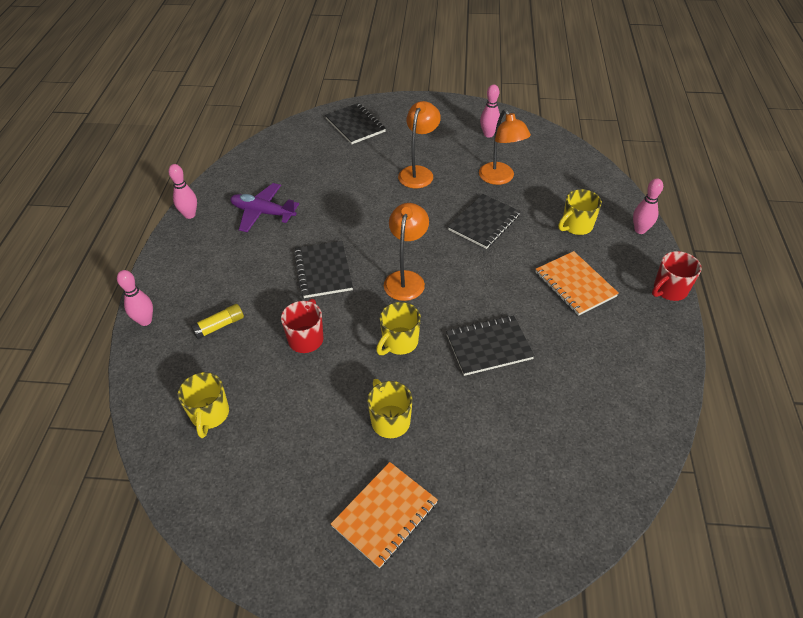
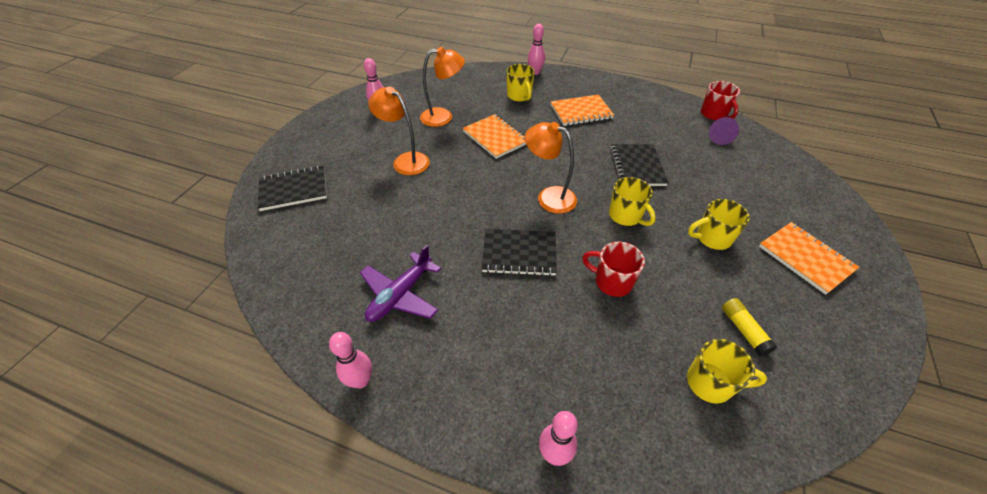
camera: 75 degrees left, 0 degrees up
(219, 326) = (580, 361): yellow glue stick -> yellow glue stick (743, 330)
(484, 223) = (495, 138): black notebook -> orange notebook
(596, 434) = (718, 138): none -> purple cone
(669, 290) = (596, 78): red mug -> red mug (714, 114)

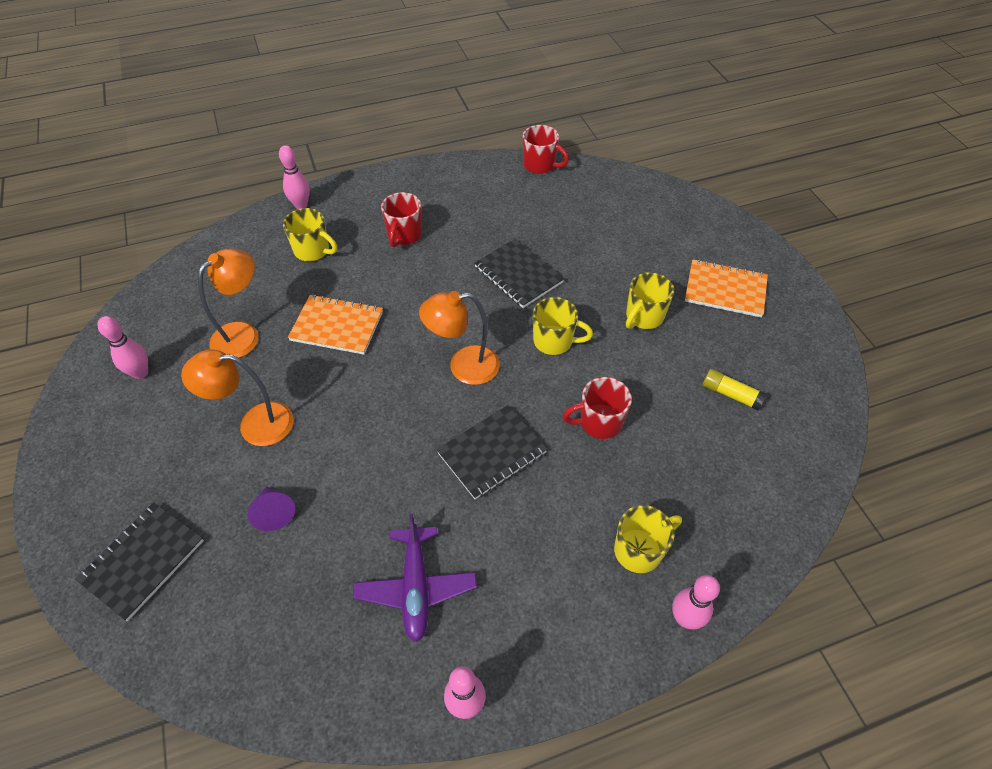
camera: 40 degrees left, 5 degrees up
(581, 112) = (404, 235): orange notebook -> red mug
(710, 383) = (743, 461): yellow mug -> yellow mug (639, 550)
(718, 138) = (566, 194): purple cone -> purple cone (274, 512)

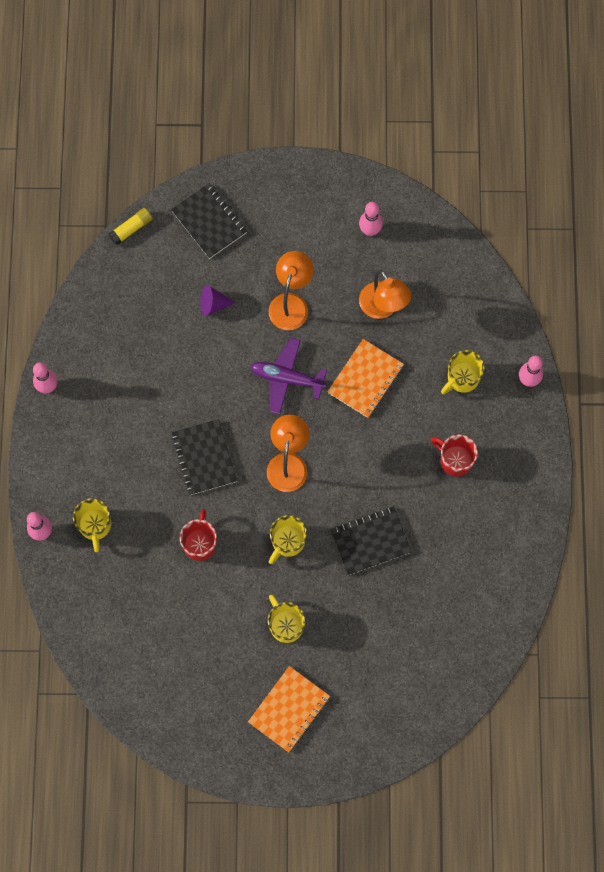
camera: 110 degrees right, 20 degrees up
(416, 587) = (127, 379): purple plane -> purple plane (287, 378)
(540, 165) = (512, 618): red mug -> none
(731, 394) = (186, 654): yellow glue stick -> yellow glue stick (131, 228)

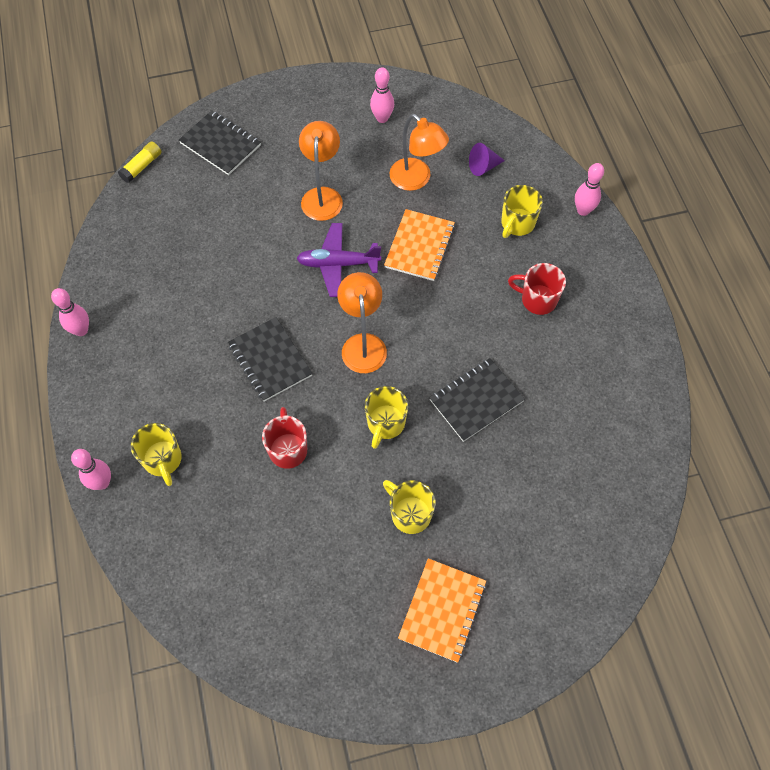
camera: 15 degrees left, 10 degrees down
(213, 304) = (243, 214): purple cone -> purple cone (483, 167)

